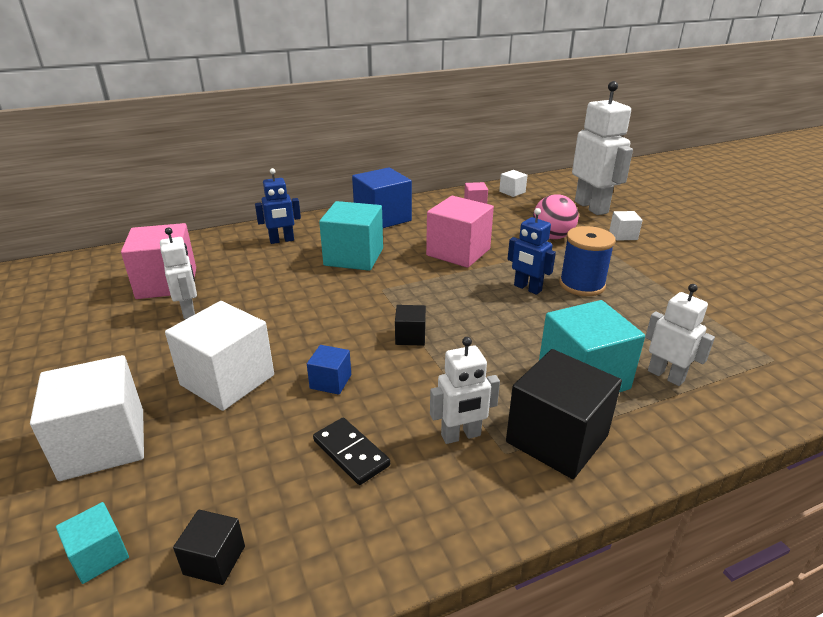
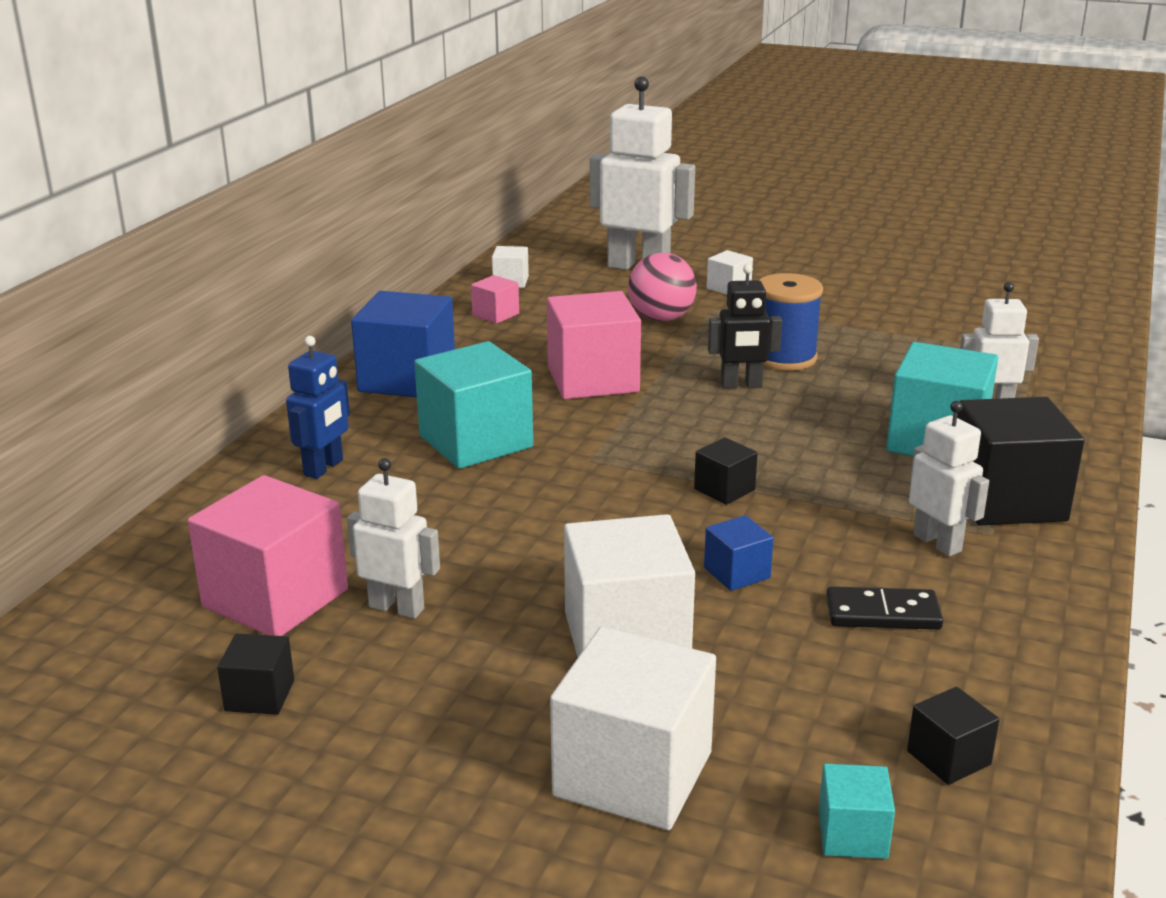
camera: 45 degrees left, 5 degrees down
(90, 317) = (260, 695): none -> black cube
(461, 436) = (937, 543): white robot -> white robot turned 60 degrees counterclockwise
(527, 288) = (741, 385): blue robot -> black robot

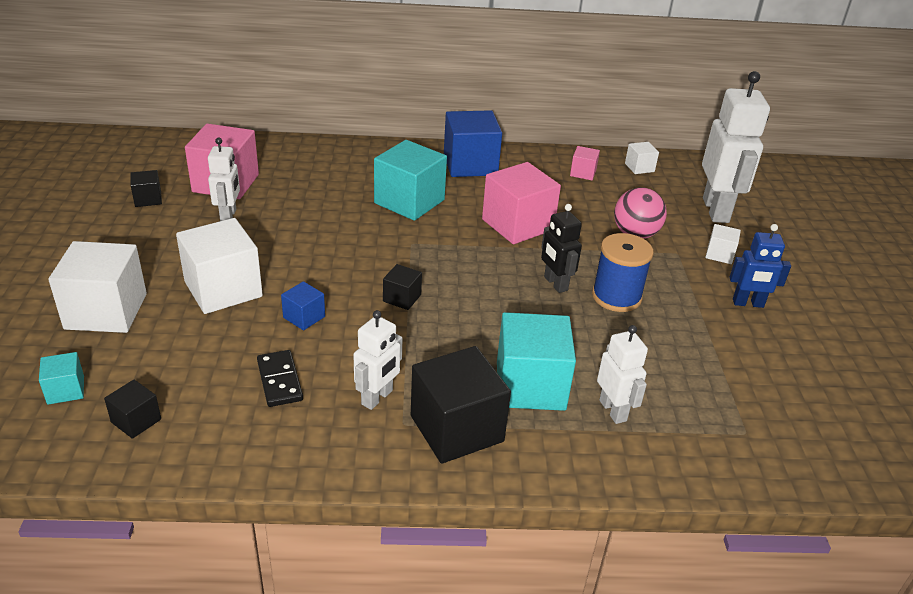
camera: 65 degrees right, 10 degrees up
(324, 468) = (353, 165): blue robot -> blue robot (748, 303)

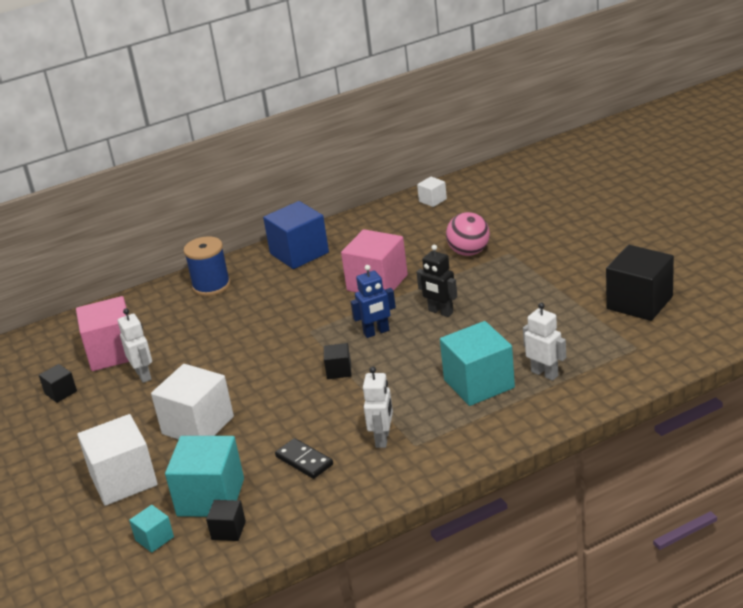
camera: 20 degrees left, 5 degrees down
(304, 317) = (279, 415): blue cube -> none
(409, 201) = (278, 302): turquoise cube -> turquoise cube (210, 497)
(456, 428) = (453, 431): black cube -> black cube (639, 303)
(583, 173) = (393, 222): pink cube -> none
(616, 296) = (490, 301): blue spool -> blue spool (211, 286)
(716, 210) = (514, 209): white robot -> none
(719, 254) = (539, 241): white cube -> none
(748, 303) = (582, 266): blue robot -> blue robot (376, 332)

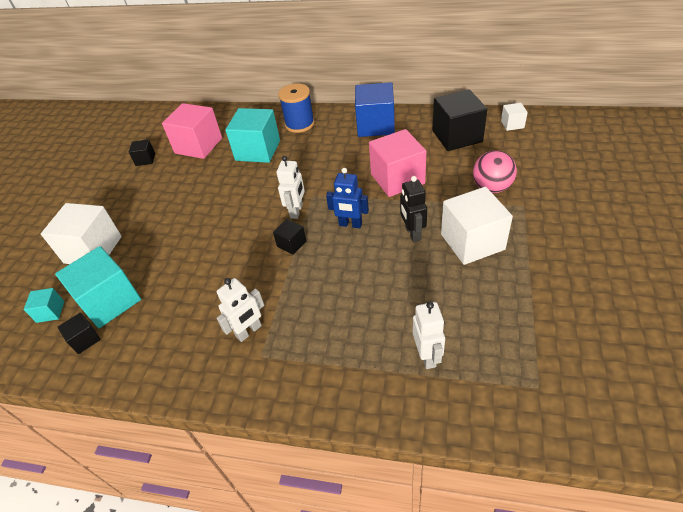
camera: 40 degrees right, 15 degrees up
(144, 375) = (192, 173): white robot -> white robot (297, 211)
(198, 425) = (171, 233): white cube -> white cube (472, 242)
(304, 461) = (186, 312): black domino -> none
(479, 384) = (366, 327): turquoise cube -> turquoise cube (258, 150)
(639, 303) = (592, 333): black cube -> black cube (457, 136)

